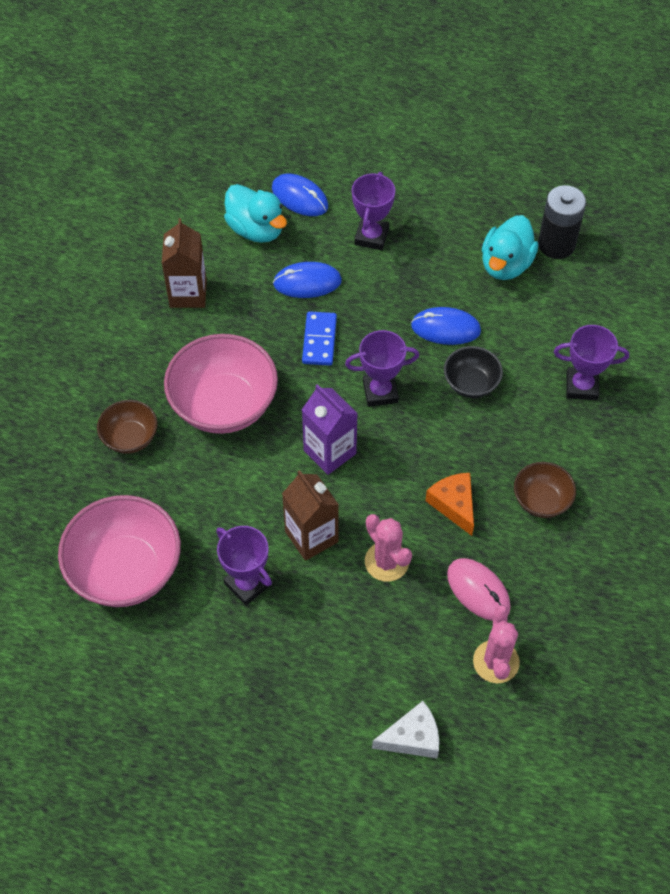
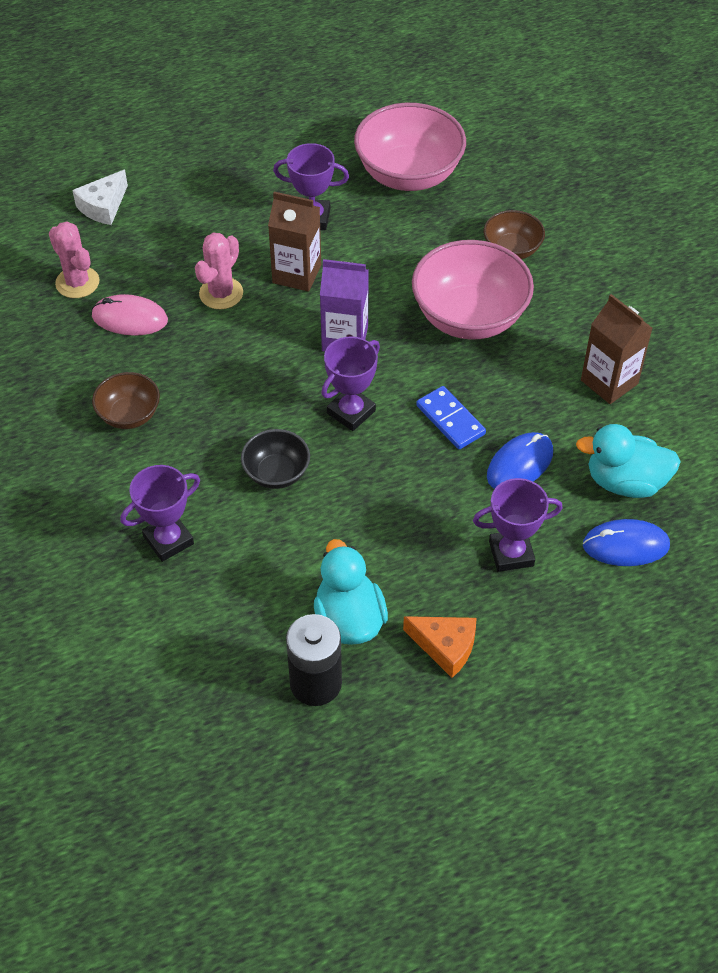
camera: 140 degrees right, 5 degrees down
(371, 237) = (511, 553): purple trophy -> purple trophy turned 75 degrees counterclockwise
(386, 562) = (221, 293): pink cactus -> pink cactus turned 75 degrees counterclockwise
(445, 328) = (347, 509): blue mouse -> none
(454, 504) = (203, 365): orange cheese -> orange cheese (445, 647)

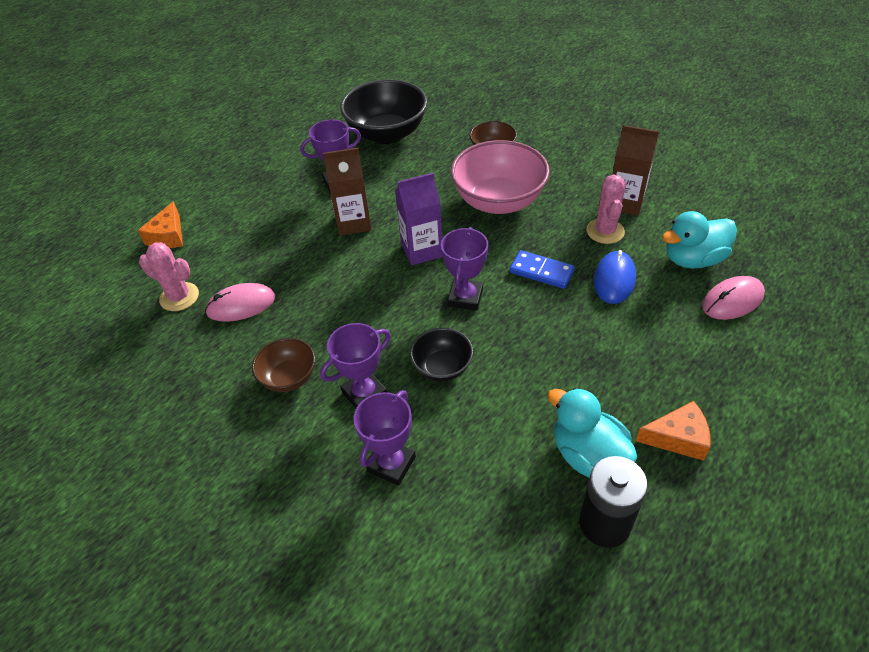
camera: 25 degrees left, 5 degrees down
(103, 206) = (168, 236): white cheese -> orange cheese
(221, 293) = (304, 258): pink cactus -> pink cactus (605, 231)
(408, 174) = (387, 134): pink bowl -> black bowl
(511, 553) = (662, 343): purple trophy -> purple trophy (364, 394)
(625, 545) = (732, 300): blue mouse -> pink mouse

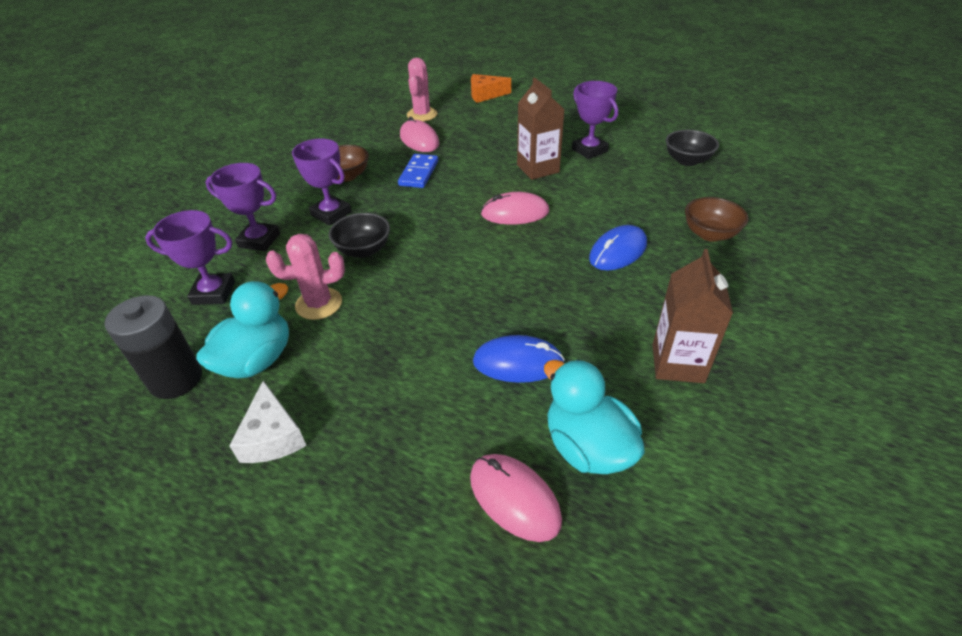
camera: 75 degrees right, 5 degrees down
(387, 134) = (687, 161): black bowl -> black bowl, size x0.53
(422, 250) = (515, 213): purple carton -> pink mouse
(465, 297) = (456, 250): purple trophy -> purple trophy (213, 293)
(499, 201) = (618, 251): pink bowl -> blue mouse
(541, 272) = (511, 298): blue domino -> blue domino (418, 173)
(605, 231) = (606, 347): pink cactus -> pink cactus (319, 304)
(677, 438) = (272, 436): orange cheese -> white cheese

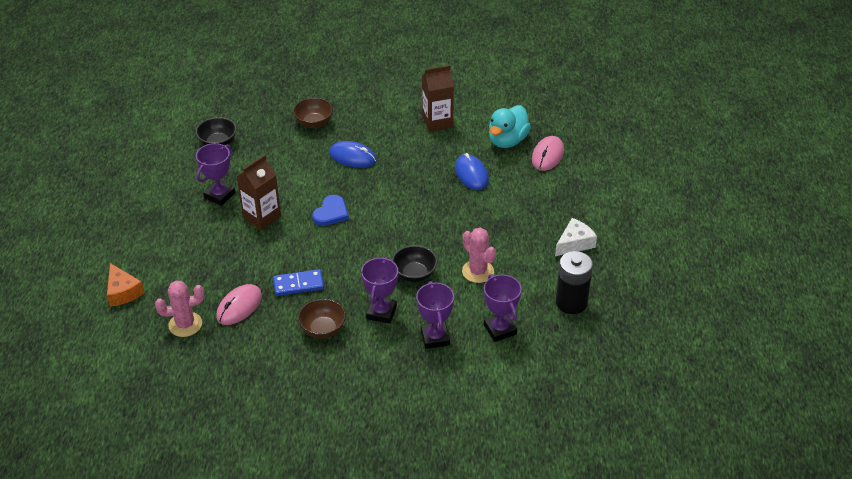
camera: 115 degrees left, 0 degrees up
(257, 360) = (536, 275): turquoise duck -> none
(515, 213) = (331, 213): pink mouse -> blue heart

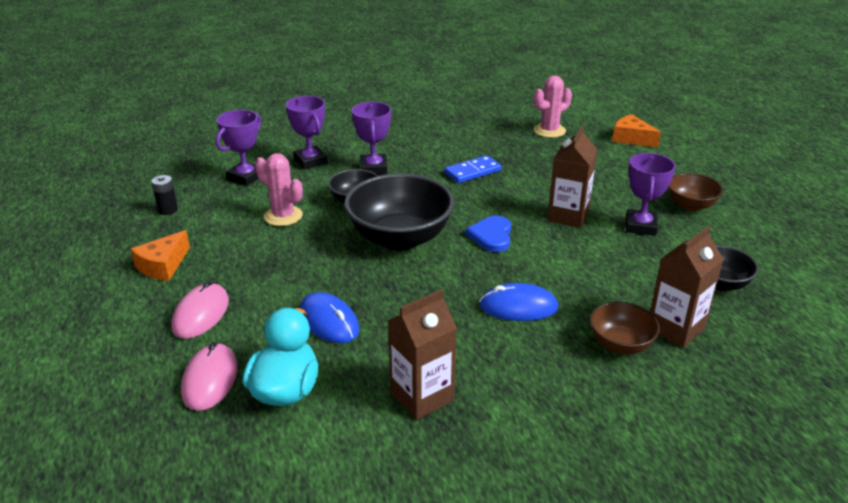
camera: 160 degrees right, 10 degrees down
(239, 306) = (514, 148): pink mouse -> pink mouse (201, 314)
(274, 124) = (675, 328): none -> brown carton
(323, 329) = (422, 148): brown bowl -> brown bowl (690, 205)
(398, 227) = (400, 238): none -> black bowl
(500, 329) = (245, 177): purple trophy -> purple trophy turned 75 degrees clockwise
(571, 302) = (168, 210): black battery -> black battery, size x0.53
(574, 243) = (163, 265): white cheese -> orange cheese

